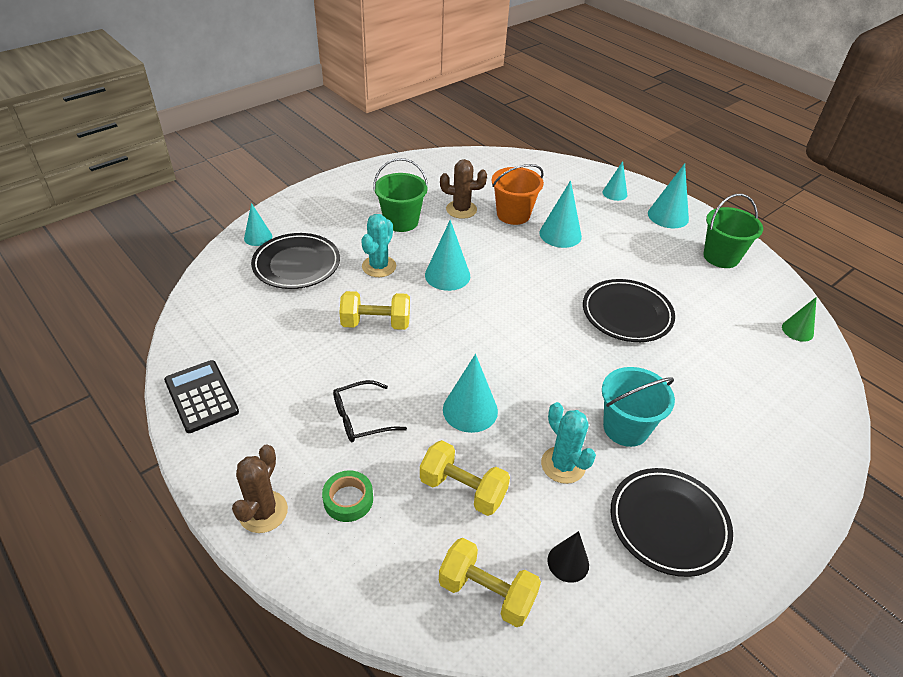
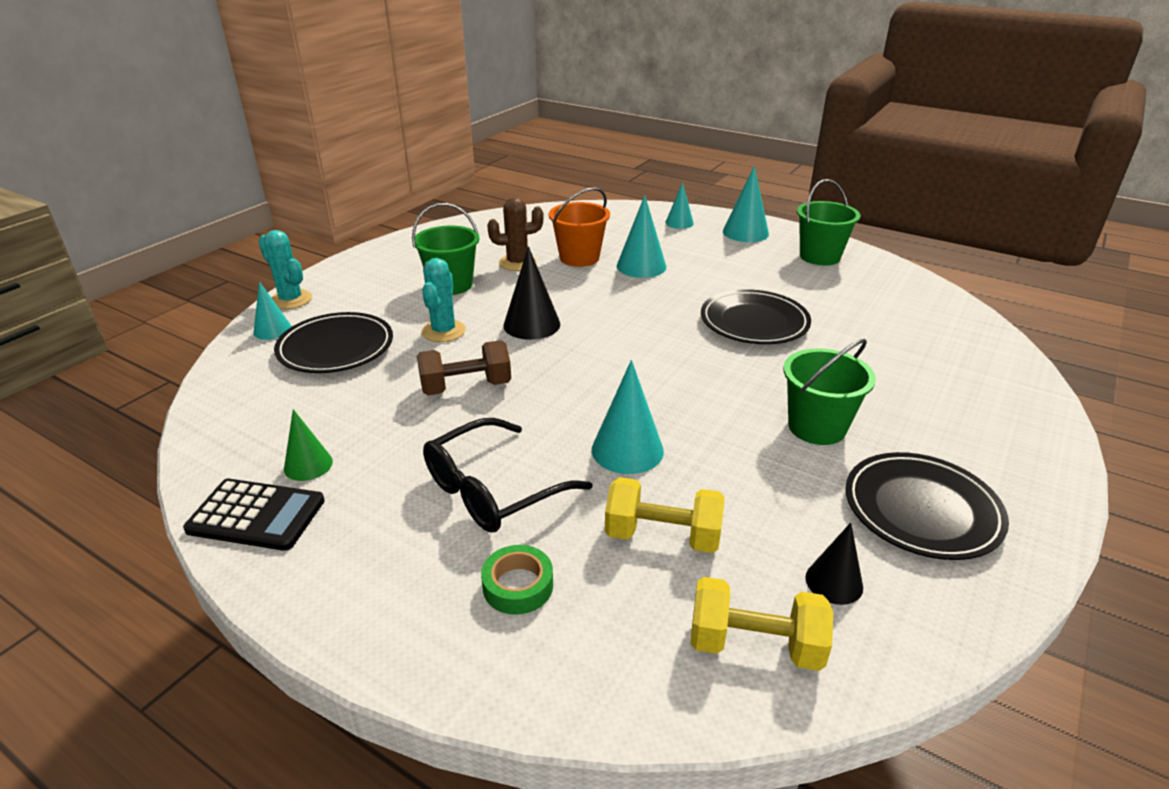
camera: 15 degrees left, 10 degrees down
(201, 396) = (256, 515): black calculator -> black calculator turned 150 degrees clockwise
(263, 512) = (403, 632): brown cactus -> none
(361, 418) = (493, 490): black glasses -> black glasses, size x1.51
(376, 323) = (466, 387): yellow dumbbell -> brown dumbbell
(447, 275) = (531, 324): turquoise cone -> black cone
(563, 465) = (768, 480): turquoise cactus -> turquoise cactus (291, 300)
(626, 428) = (816, 427): turquoise bucket -> green bucket
(797, 330) = (934, 303): green cone -> green cone (308, 465)

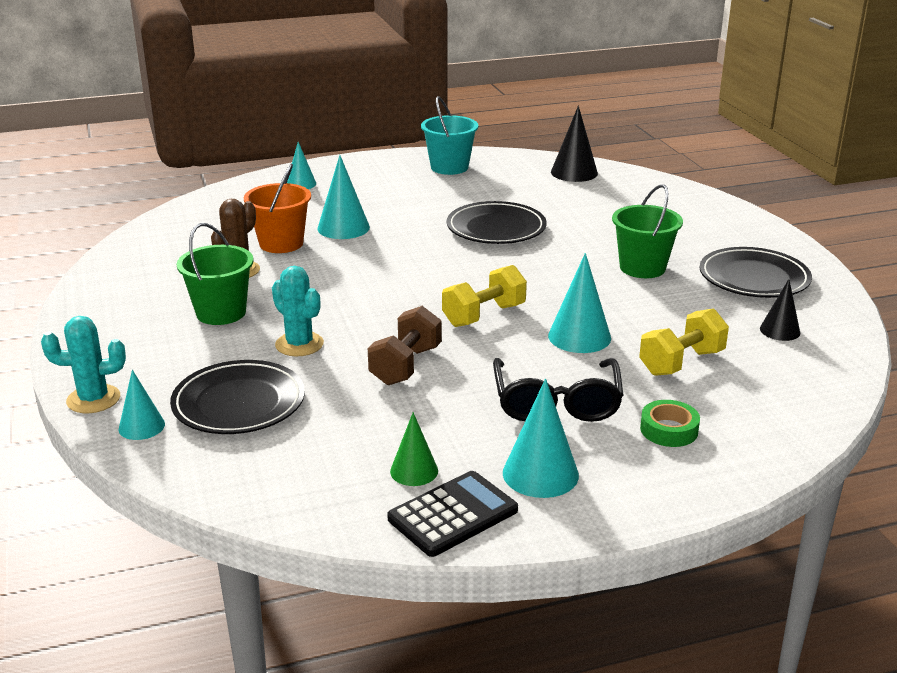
camera: 50 degrees left, 5 degrees down
(531, 324) = (356, 305): black cone -> black cone (574, 172)
(745, 232) = (366, 171): turquoise cone -> turquoise cone (540, 474)
(755, 645) = (801, 375): yellow dumbbell -> yellow dumbbell (484, 315)
(819, 256) = (449, 167): green bucket -> turquoise bucket

